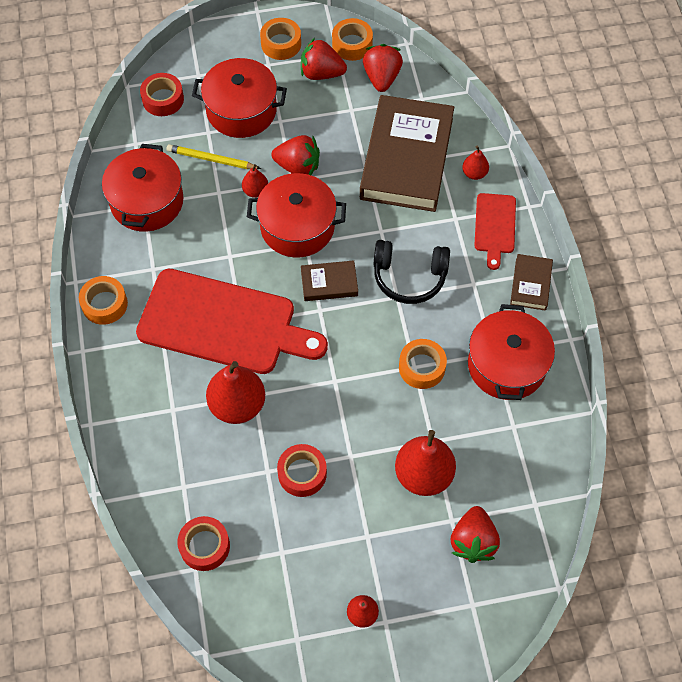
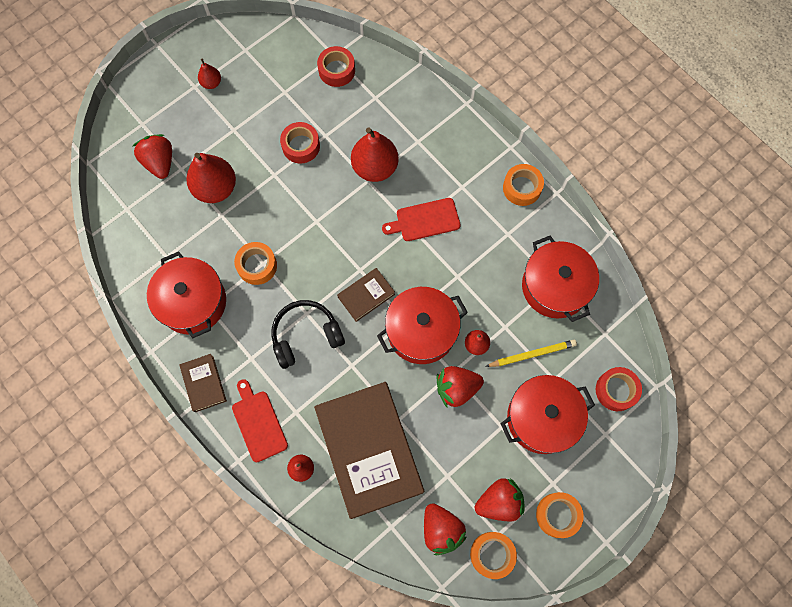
camera: 150 degrees right, 10 degrees up
(224, 323) = (424, 220): red cutting board -> red cutting board, size x0.48

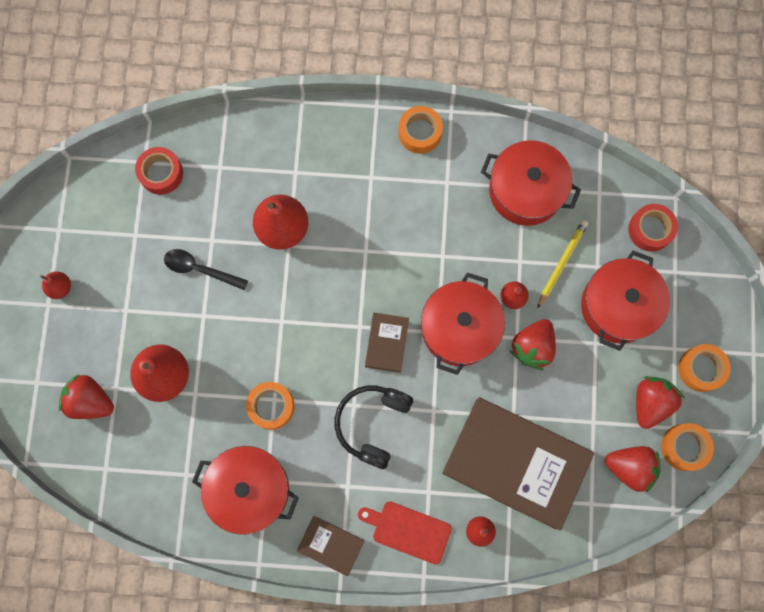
camera: 45 degrees left, 5 degrees up
(301, 146) = (200, 269): red tape -> black spoon
(424, 220) = (369, 234): red cutting board -> none

